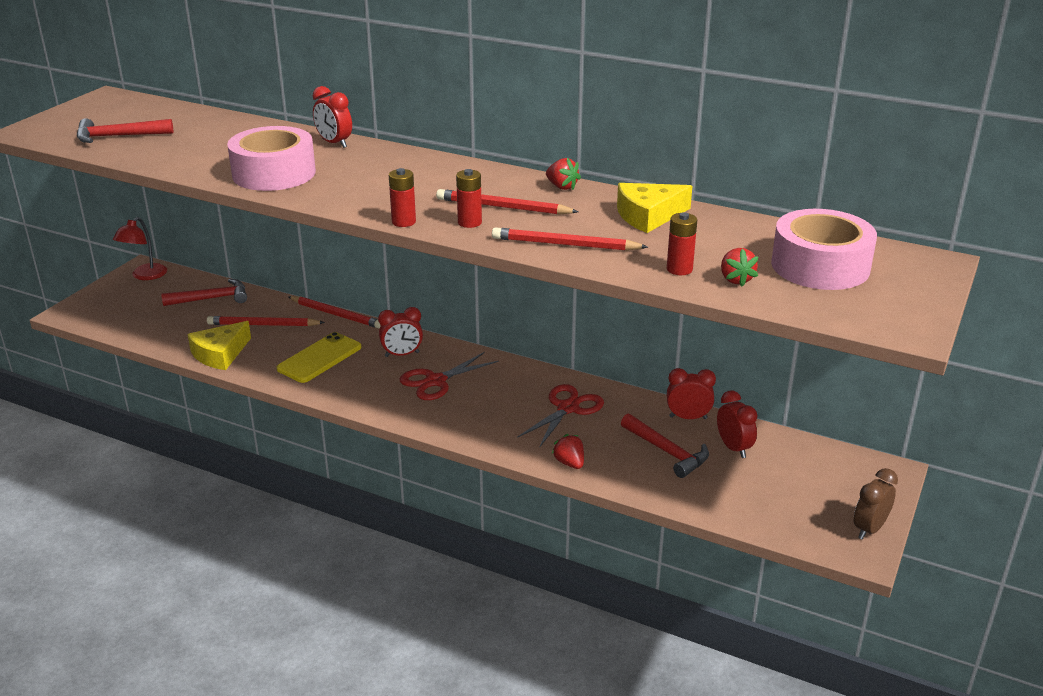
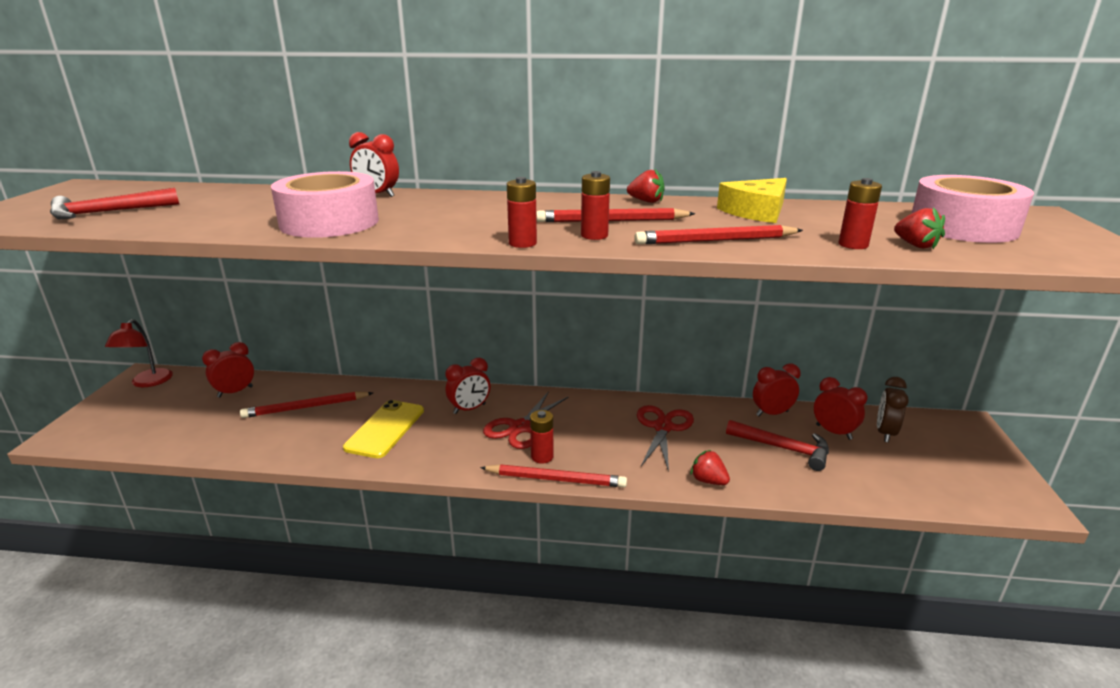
camera: 20 degrees left, 5 degrees down
(211, 298) = (235, 392): red hammer -> red clock
(220, 354) = (269, 446): yellow cheese -> none
(336, 315) = (380, 384): red pencil -> red pencil (555, 479)
(438, 411) = (542, 457): none -> red battery
(869, 529) = (1012, 480): brown clock -> brown clock (885, 433)

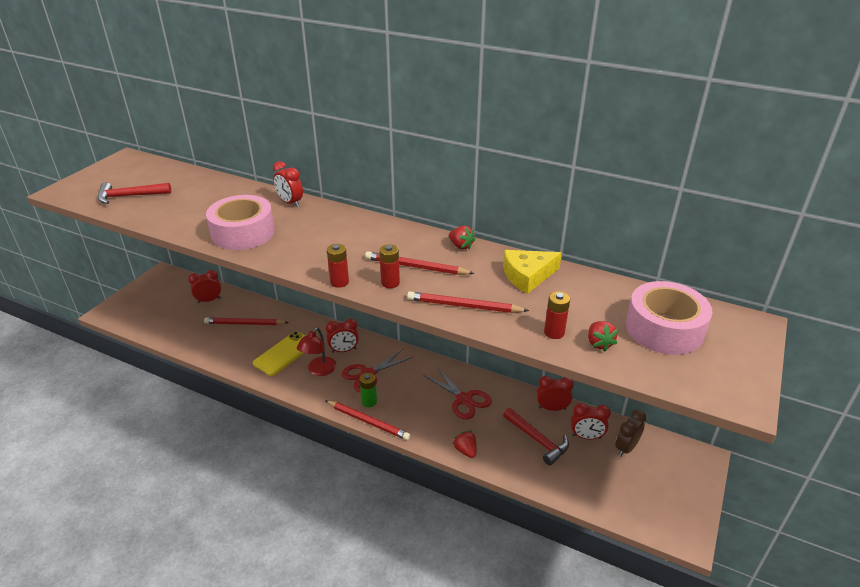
camera: 20 degrees right, 10 degrees up
(147, 382) = (162, 280): red lamp -> red lamp (319, 370)
(542, 457) = (369, 402): red battery -> green battery
(663, 427) = (464, 399): red scissors -> red scissors turned 105 degrees clockwise
(833, 432) = (586, 436): red clock -> red clock turned 120 degrees clockwise

